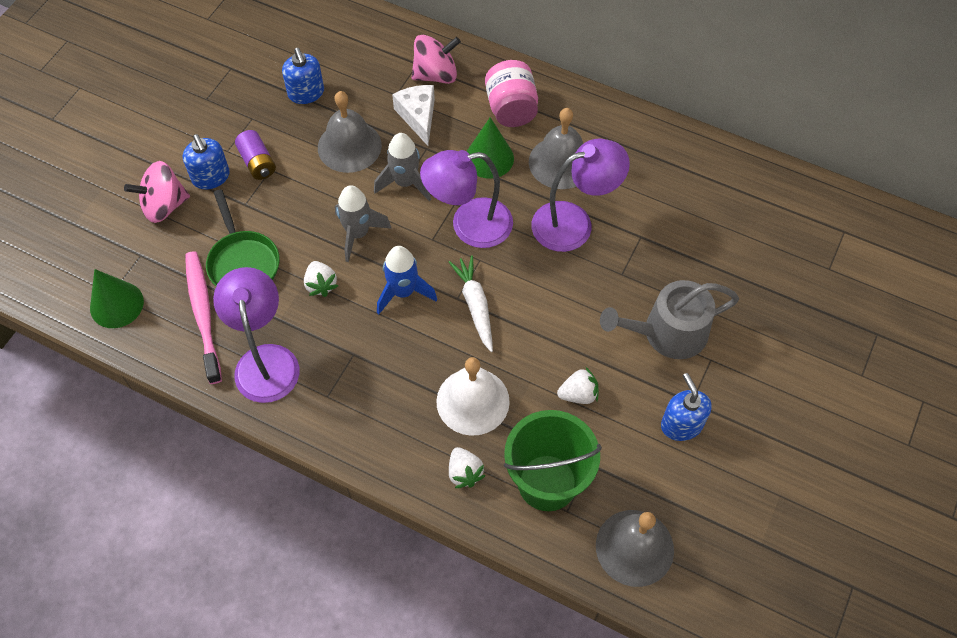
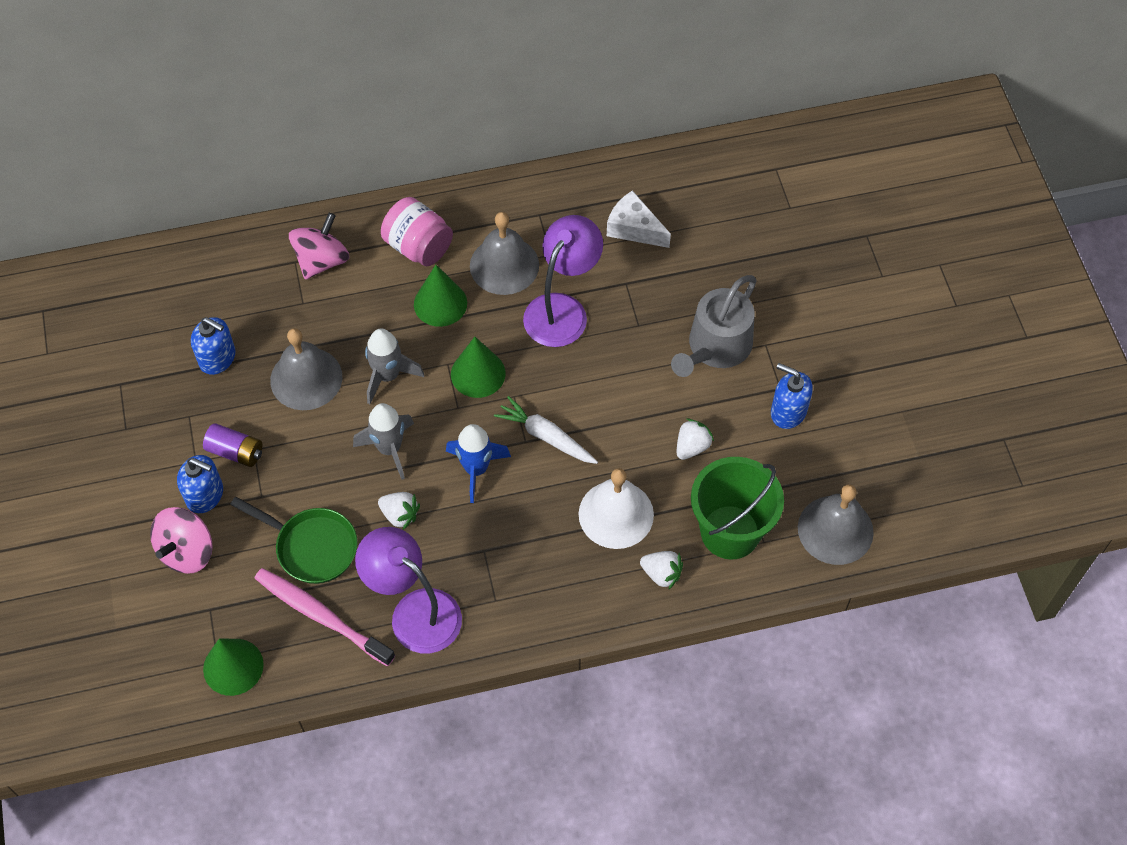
camera: 40 degrees left, 0 degrees up
(418, 117) = (342, 309): white cheese -> white cheese (634, 228)
(469, 225) = (478, 373): purple lamp -> green cone

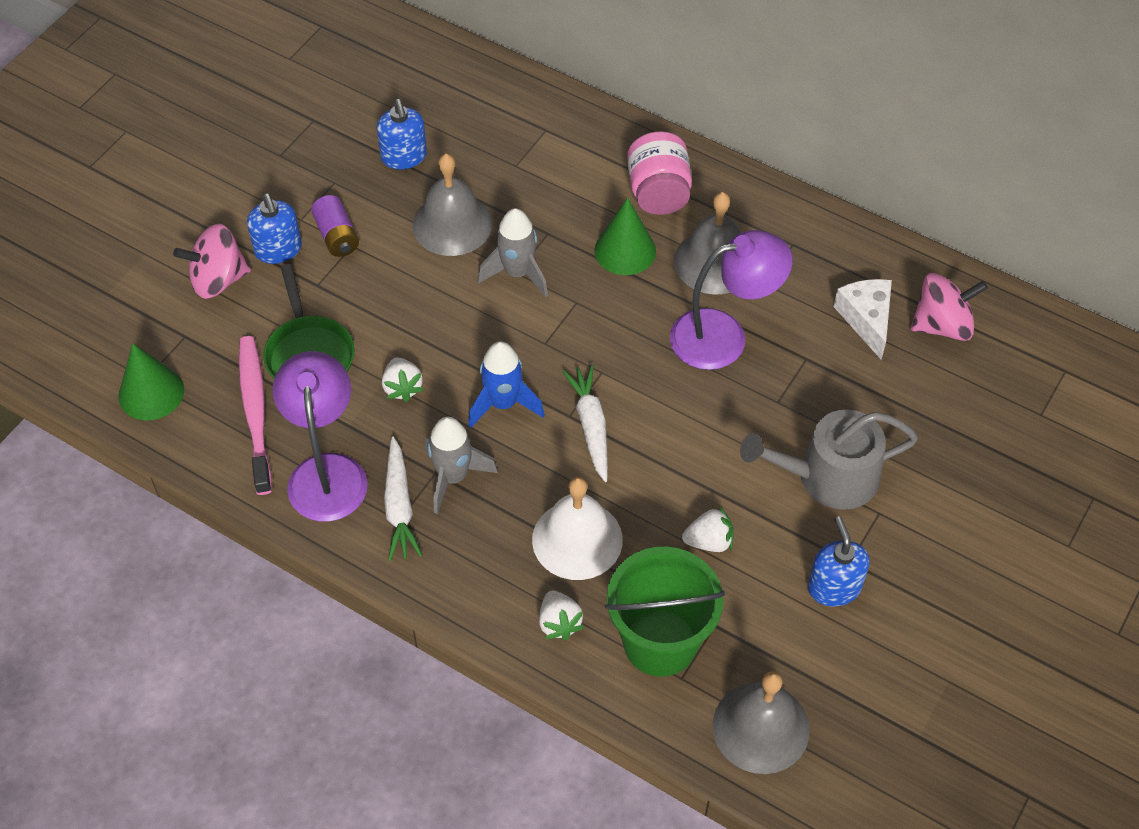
camera: 45 degrees right, 5 degrees down
(322, 260) = (567, 145): pink spinning top -> pink spinning top (942, 325)
(389, 449) = (453, 330): grey rocket -> grey rocket (453, 477)
(478, 373) = (592, 330): green cone -> none
(486, 591) = (399, 506): none -> white carrot

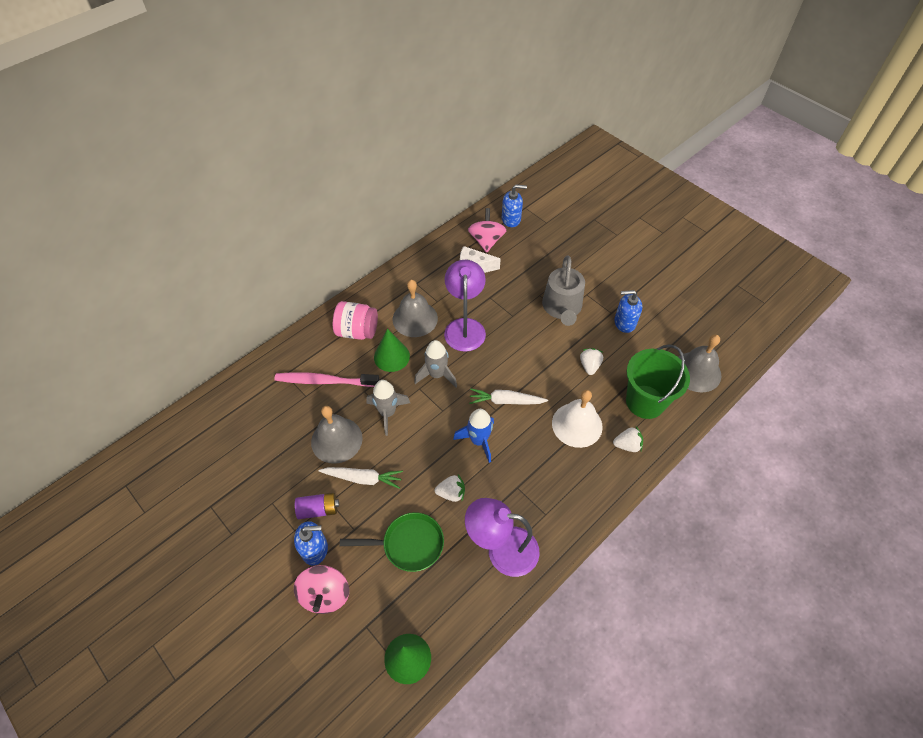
camera: 75 degrees left, 0 degrees up
(255, 413) = (445, 587): pink toothbrush -> pink toothbrush (325, 381)
(399, 506) = (536, 512): white carrot -> white carrot (363, 478)
(404, 156) = (270, 456): blue soap dispenser -> blue soap dispenser (511, 219)
(453, 477) = (522, 478): grey rocket -> grey rocket (437, 375)

